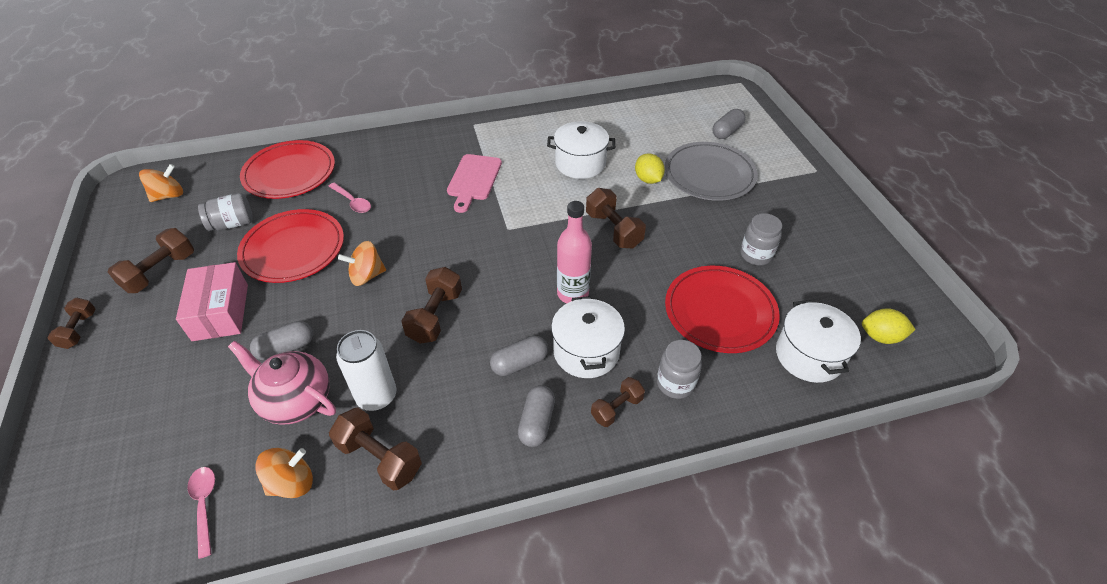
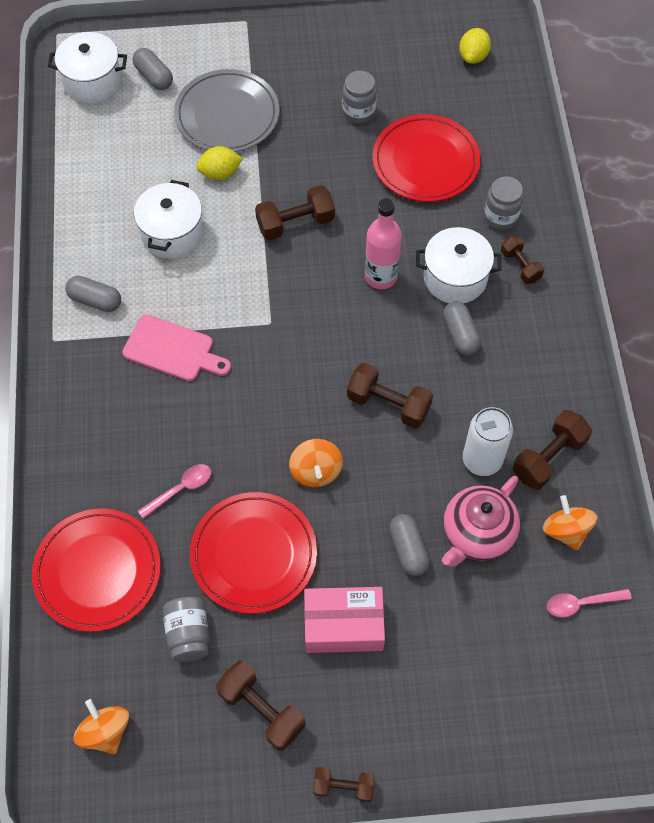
camera: 80 degrees left, 15 degrees up
(537, 422) = (527, 329): grey capsule -> grey capsule (95, 300)
(809, 355) = (485, 113): white pot -> white pot (92, 81)

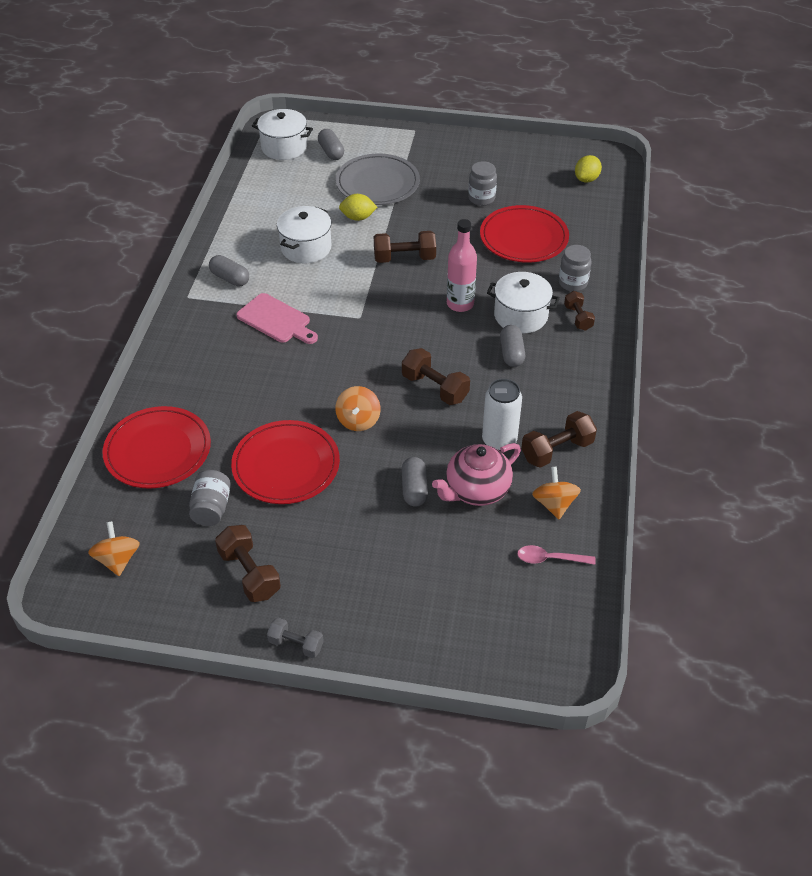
camera: 15 degrees right, 15 degrees down
(180, 489) = (245, 410): pink spoon -> none
(343, 625) = (340, 530): pink box -> none
(343, 786) = (296, 644): brown dumbbell -> grey dumbbell

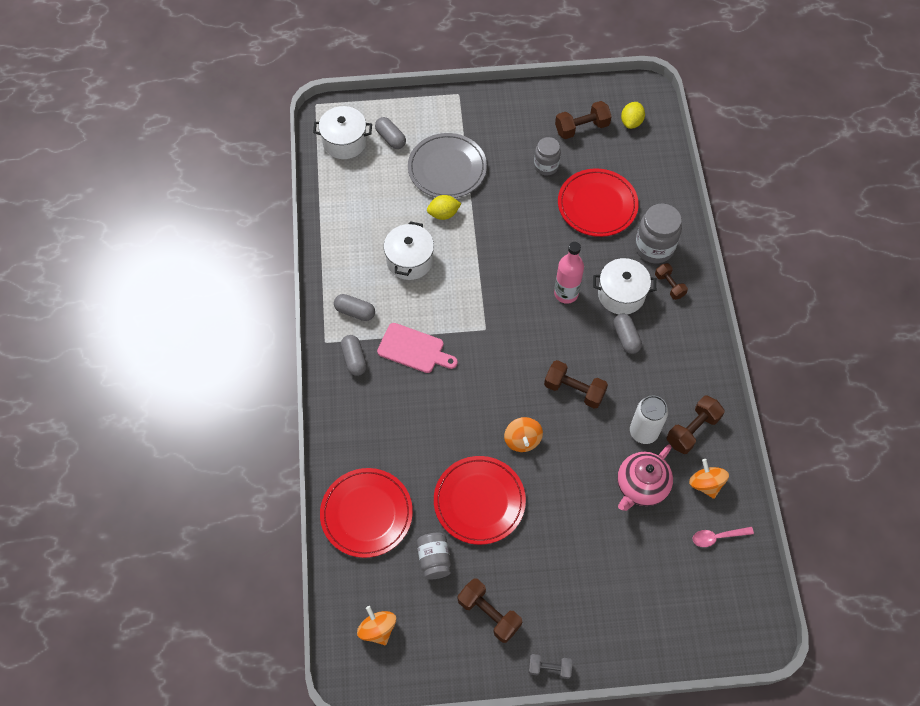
camera: 15 degrees left, 15 degrees up
(404, 258) = (501, 252): brown dumbbell -> brown dumbbell (581, 128)
(414, 489) = (591, 497): grey capsule -> grey capsule (354, 359)
(573, 283) = (654, 248): grey jar -> grey jar, size x1.54

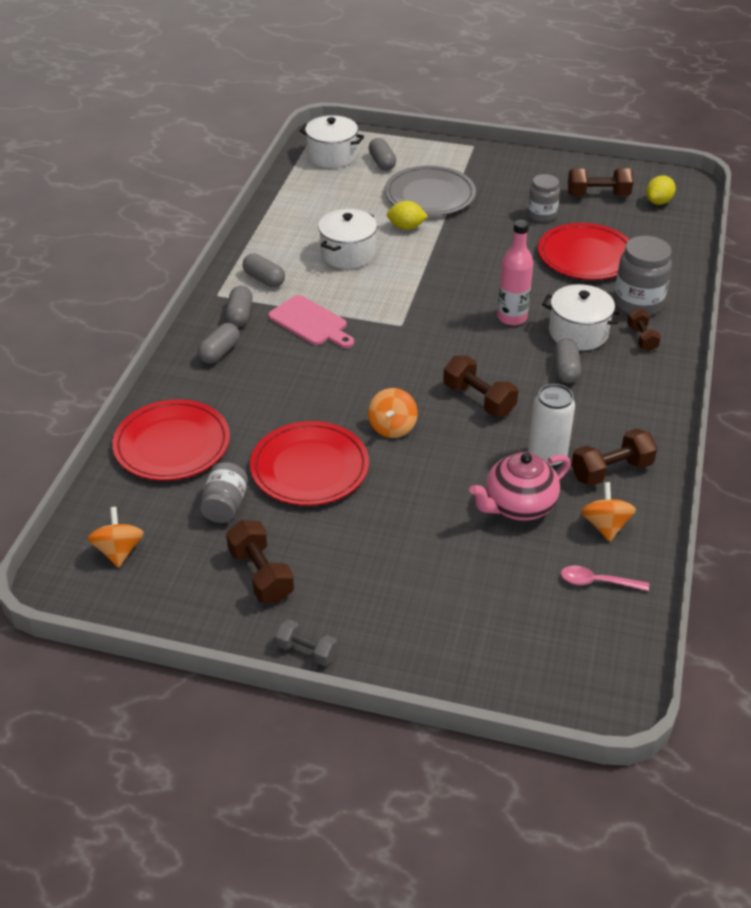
camera: 20 degrees right, 20 degrees down
(357, 405) = (219, 352): none -> grey capsule

